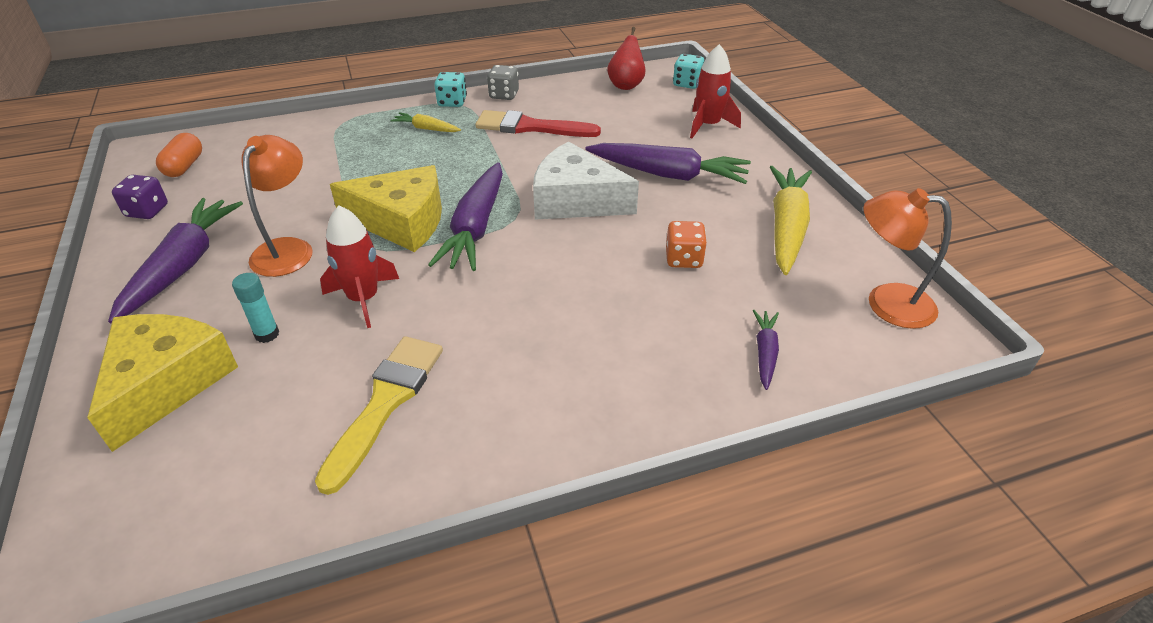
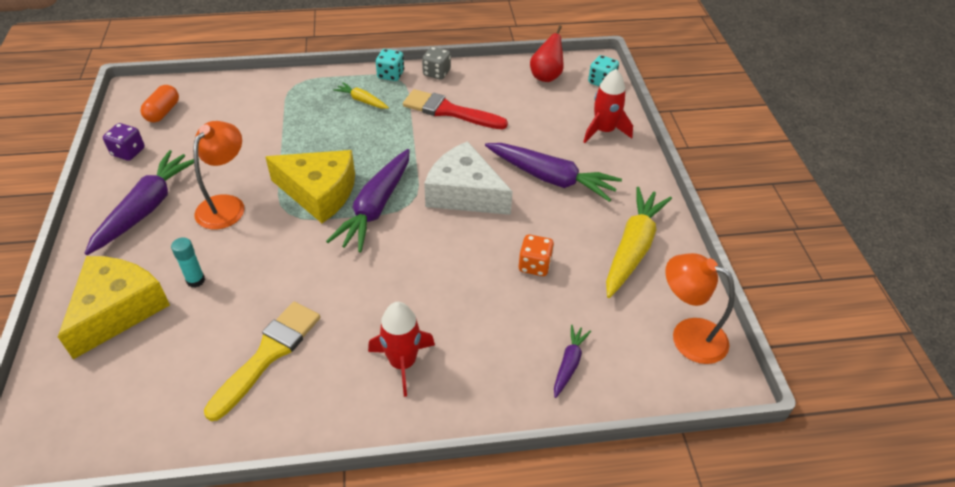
camera: 10 degrees right, 5 degrees up
(363, 299) = (273, 261): red rocket -> red rocket (402, 363)

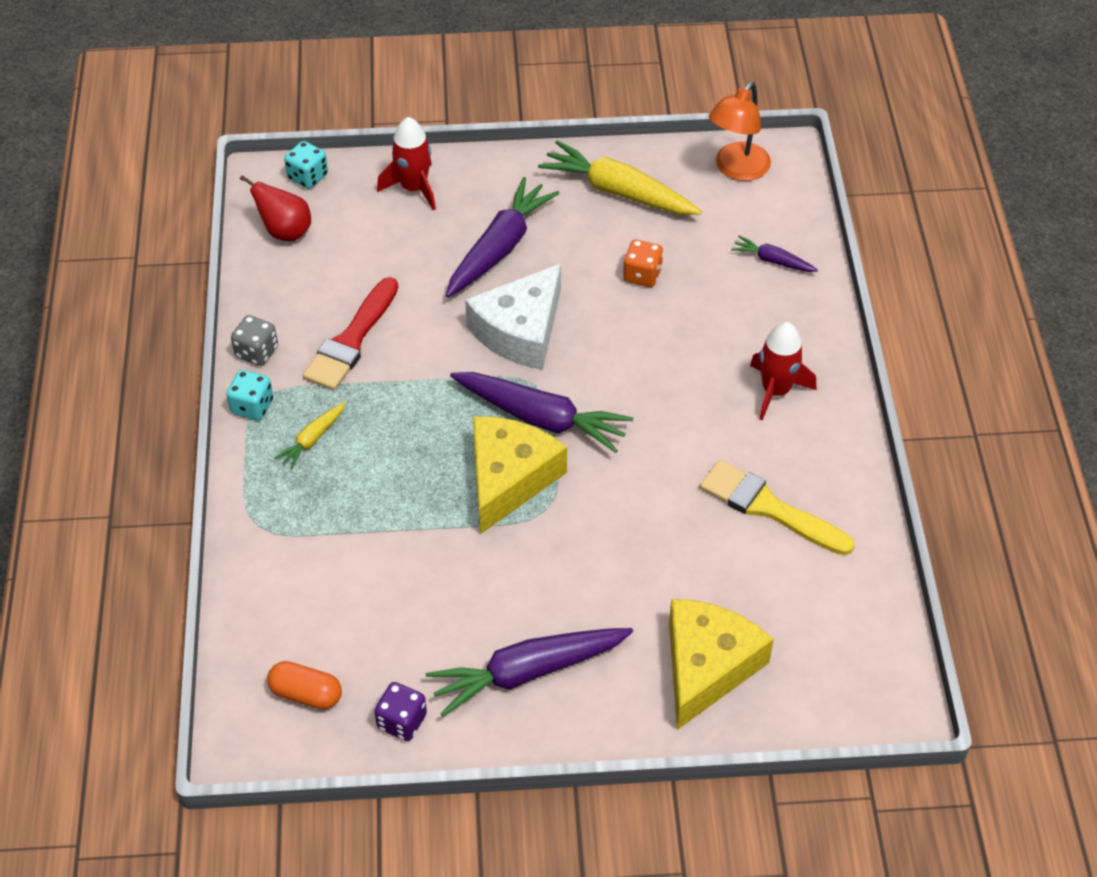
camera: 85 degrees left, 5 degrees up
(117, 310) = (707, 666): yellow cheese -> yellow cheese turned 90 degrees clockwise
(146, 208) = (528, 672): purple carrot -> purple carrot turned 45 degrees counterclockwise
(195, 280) = (660, 593): turquoise glue stick -> none
(226, 205) = (526, 579): orange lamp -> none

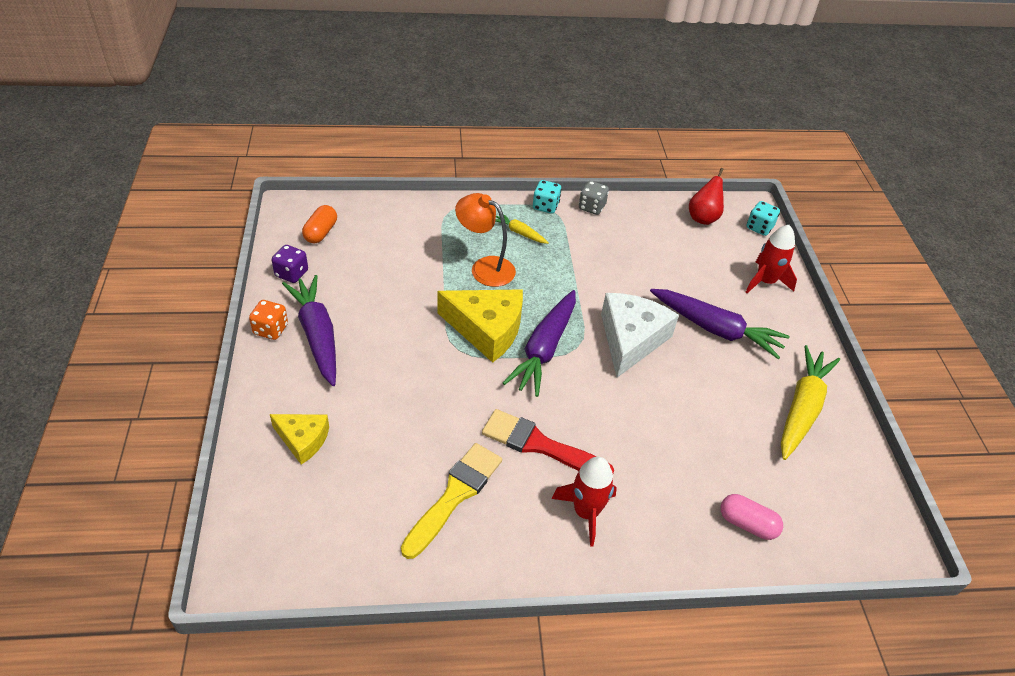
camera: 85 degrees right, 5 degrees down
(351, 340) = (608, 250): red brush -> red brush (540, 445)
(520, 331) = (630, 339): white cheese -> white cheese turned 75 degrees clockwise
(642, 275) = (706, 420): orange dice -> orange dice (271, 329)
(707, 666) = (303, 440): yellow cheese -> yellow cheese, size x0.59
(736, 169) = (861, 503): orange lamp -> orange lamp (485, 267)
(773, 261) = (747, 524): purple carrot -> pink capsule

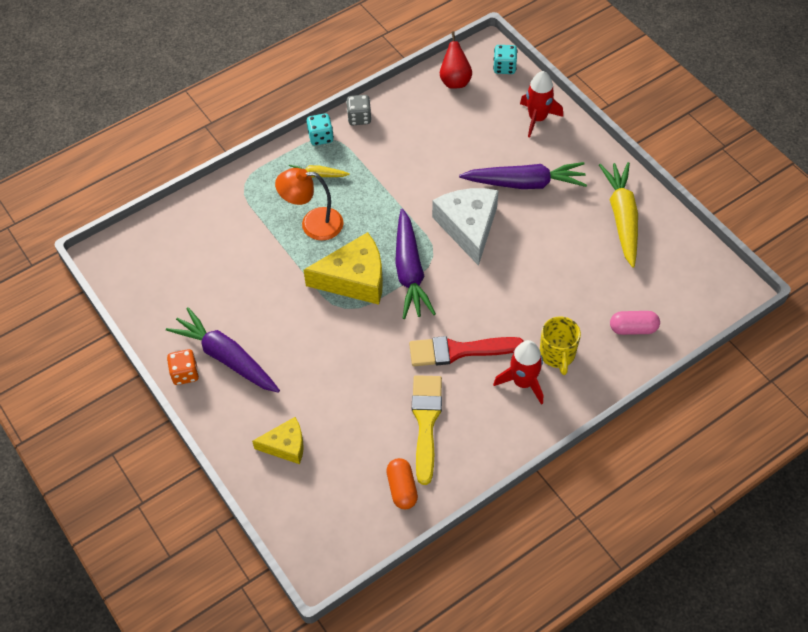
camera: 25 degrees left, 10 degrees up
(291, 273) = (159, 316): purple dice -> none
(321, 232) = (151, 264): orange capsule -> orange capsule (402, 488)
(642, 505) = (557, 355): none -> yellow mug

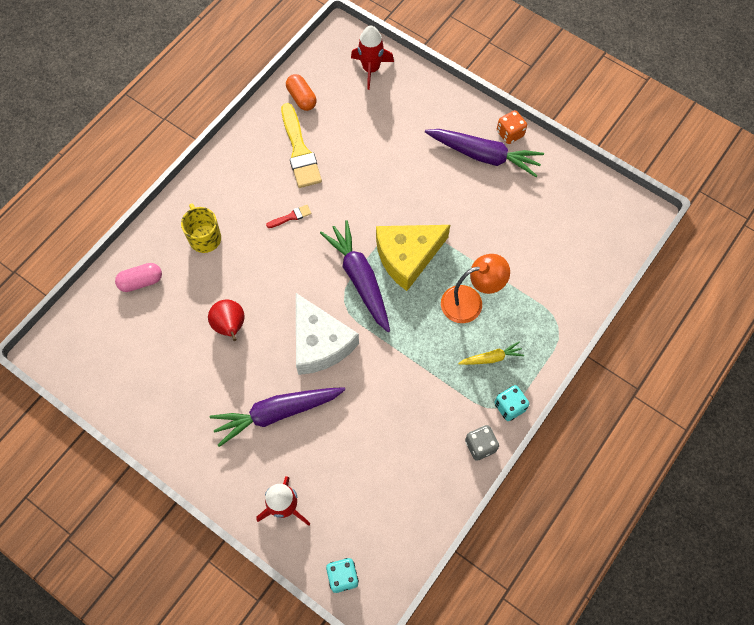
camera: 160 degrees right, 10 degrees up
(285, 445) = (403, 103): yellow cheese -> none
(455, 81) = (394, 535): red pear -> red pear (230, 327)
(459, 351) = (291, 217): red brush -> red brush, size x0.45
(523, 382) = (229, 205): red rocket -> red rocket (371, 69)
(622, 218) = (169, 400): yellow carrot -> none

